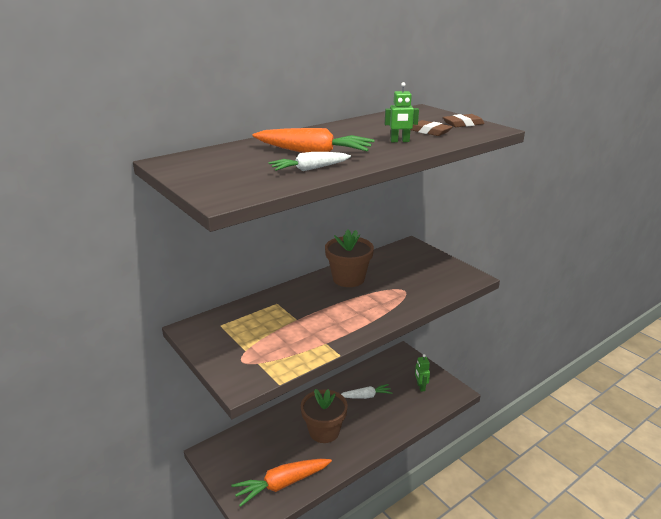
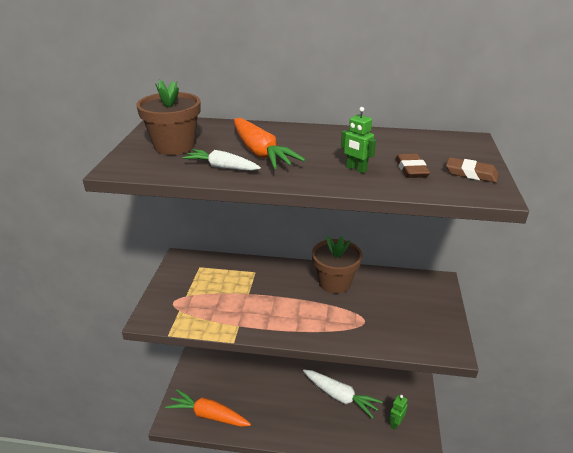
camera: 45 degrees right, 5 degrees up
(324, 431) = (277, 400): brown flower pot -> brown flower pot (174, 146)
(366, 396) = (340, 397): white carrot -> white carrot, size x1.59

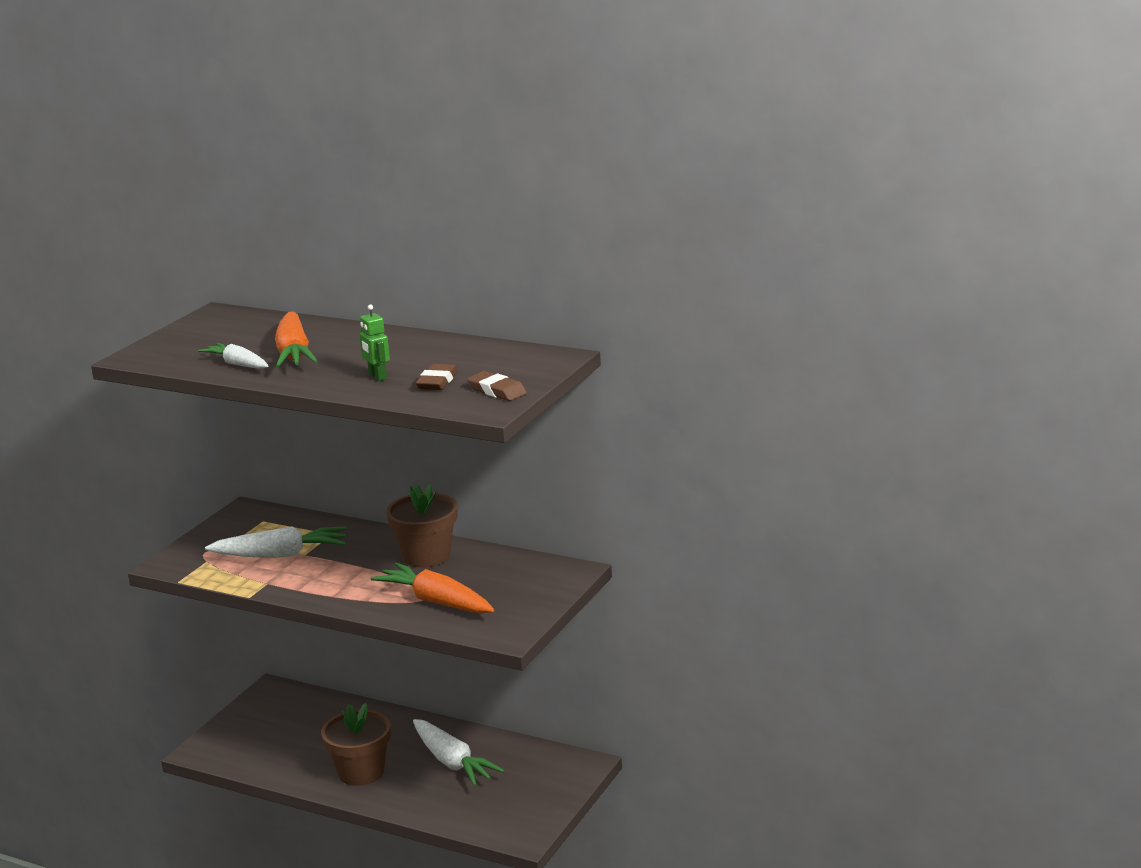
camera: 20 degrees right, 10 degrees down
(174, 146) = (208, 339): brown flower pot -> brown flower pot (361, 772)
(208, 415) = (251, 753): orange carrot -> orange carrot (436, 601)
(232, 296) = (281, 555): none -> white carrot
(395, 423) = (510, 802): green robot -> none

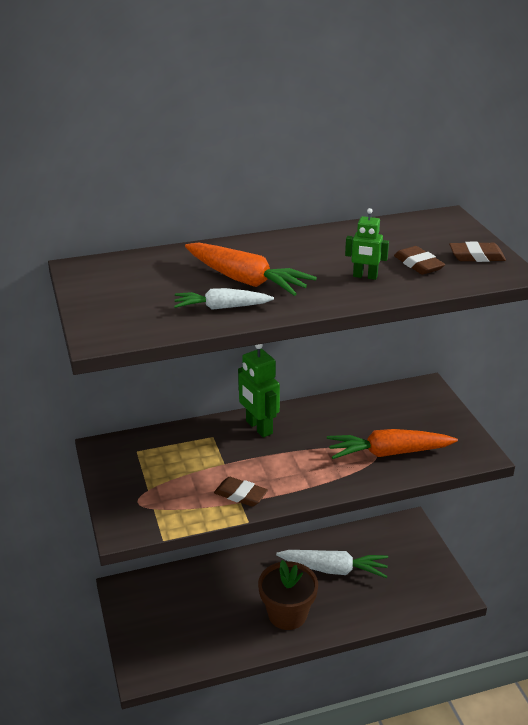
camera: 45 degrees left, 10 degrees up
(276, 579) = (240, 495): none -> brown eraser
(281, 555) = (207, 472): white carrot -> none
(375, 542) = (258, 427): none -> green robot
(426, 556) = (316, 421): brown flower pot -> none

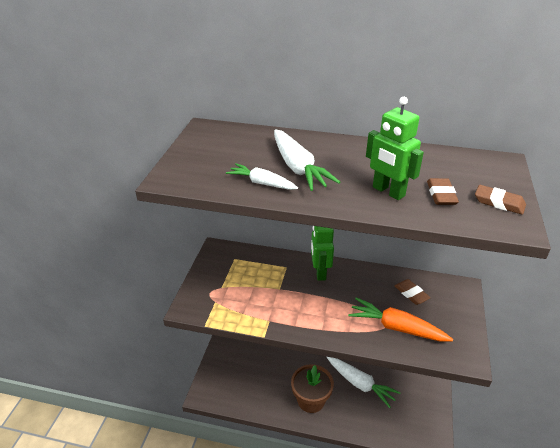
camera: 30 degrees right, 5 degrees up
(240, 495) = (273, 315): brown eraser -> brown eraser (411, 294)
(246, 280) = (298, 168): orange carrot -> white carrot
(365, 276) = (388, 191): green robot -> green robot, size x1.66

